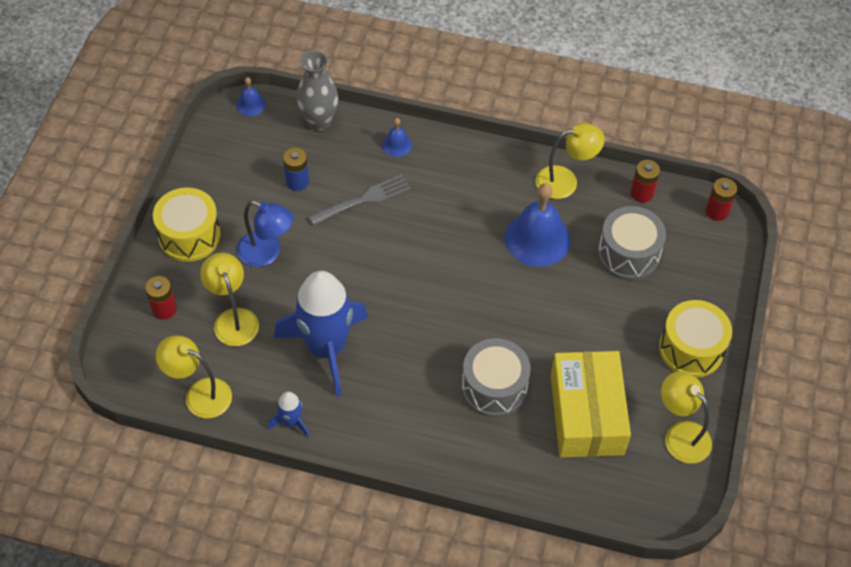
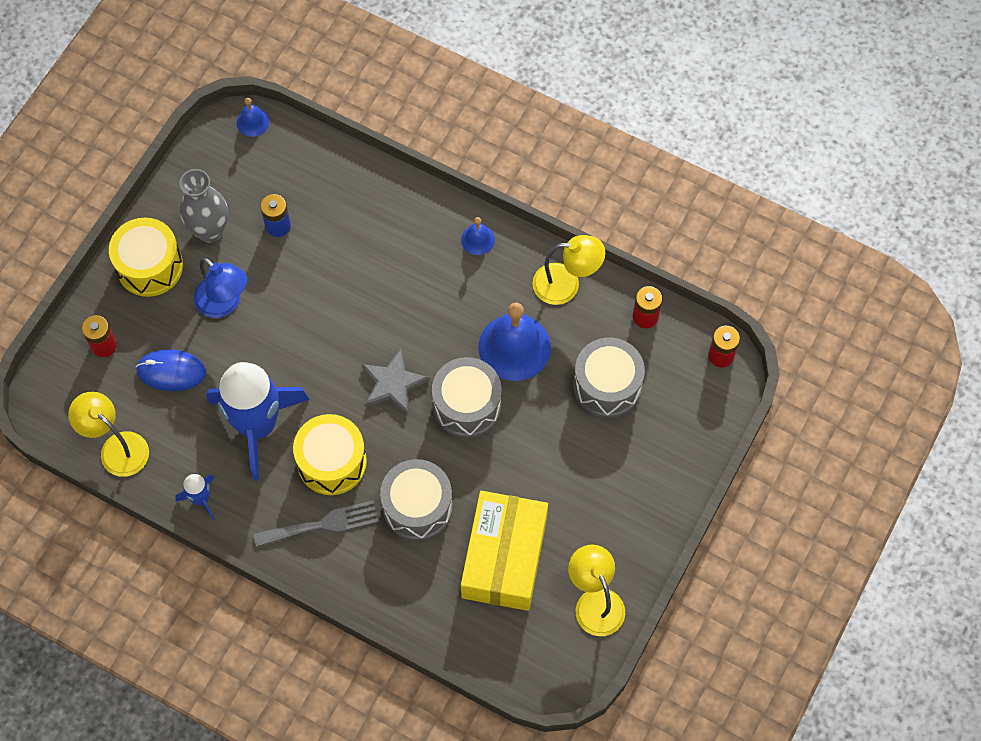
camera: 15 degrees right, 10 degrees up
(233, 319) = (171, 371): yellow lamp -> blue mouse
(319, 121) = (320, 157): grey vase -> grey vase (210, 230)
(364, 199) = (343, 262): grey fork -> grey fork (322, 524)
(397, 144) = (396, 203): blue bell -> blue bell (477, 239)
(439, 290) = (393, 384): none -> grey star
(511, 294) = (467, 405): none -> grey drum
(691, 349) = (638, 509): yellow drum -> yellow drum (332, 462)

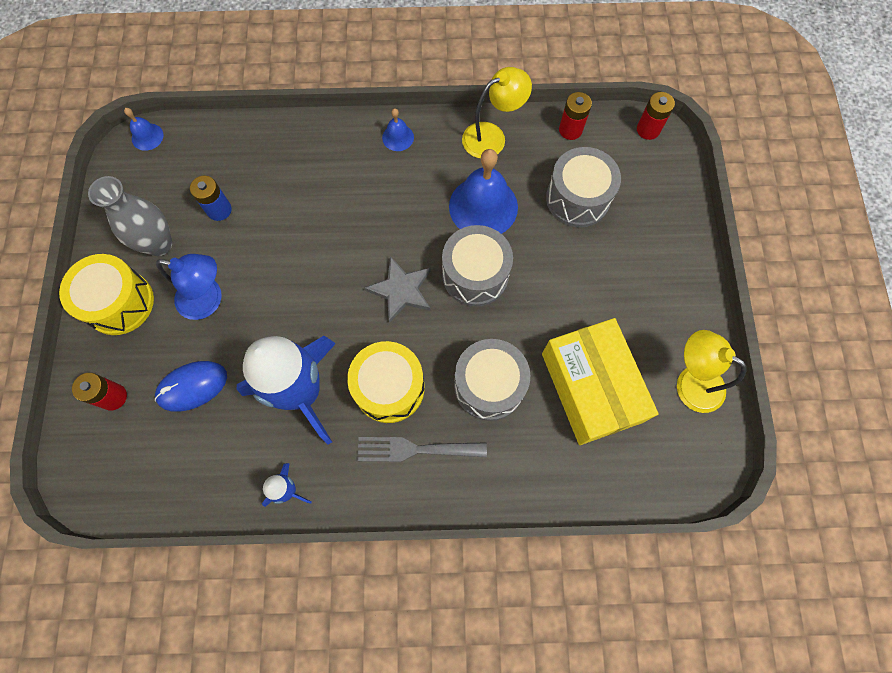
camera: 30 degrees left, 5 degrees up
(117, 447) = (178, 487): yellow lamp -> none
(322, 524) = (415, 449): grey fork -> grey fork turned 135 degrees counterclockwise

